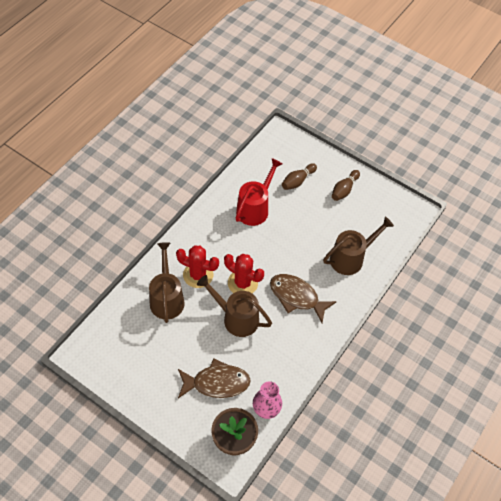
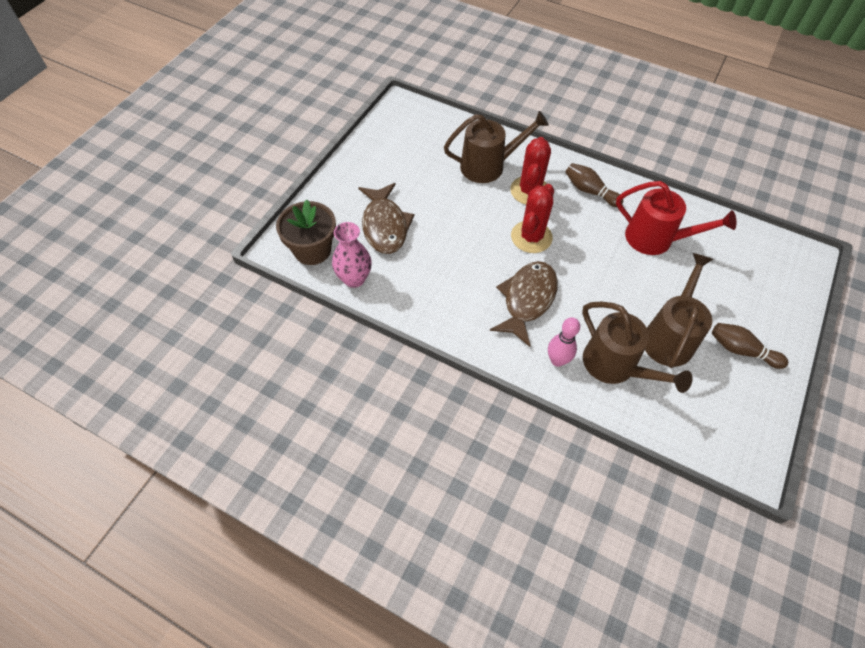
camera: 85 degrees right, 0 degrees up
(236, 318) = (478, 235): brown watering can -> brown watering can (669, 336)
(297, 181) = (728, 286): brown bowling pin -> brown bowling pin (589, 191)
(344, 289) = (557, 360): none -> pink bowling pin

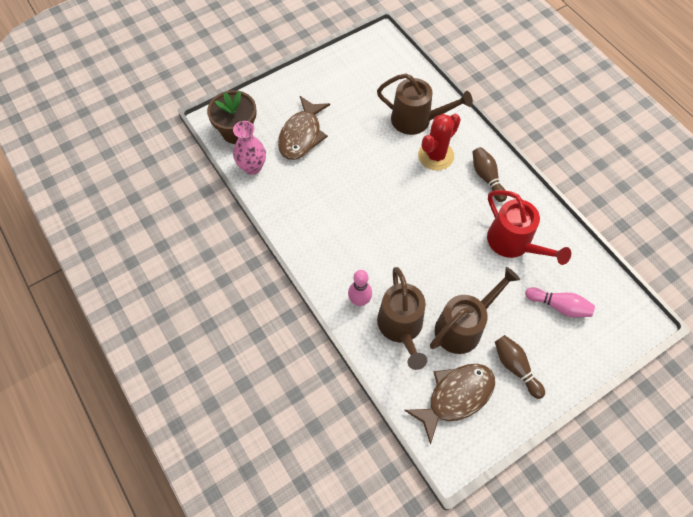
camera: 30 degrees right, 5 degrees up
(527, 300) = (370, 243): brown fish -> brown fish (455, 397)
(531, 237) = (409, 195): red cactus -> none
(735, 276) = (559, 306): none -> pink bowling pin

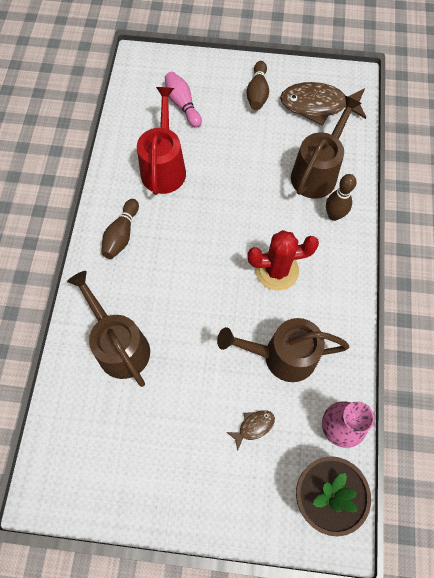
camera: 140 degrees left, 5 degrees up
(302, 135) = (253, 426): brown fish -> brown fish, size x0.46
(359, 301) = (334, 215): pink bowling pin -> brown bowling pin
(436, 156) = (142, 291): red cactus -> red cactus (276, 270)
(463, 326) = (268, 141): brown watering can -> brown watering can (282, 356)

